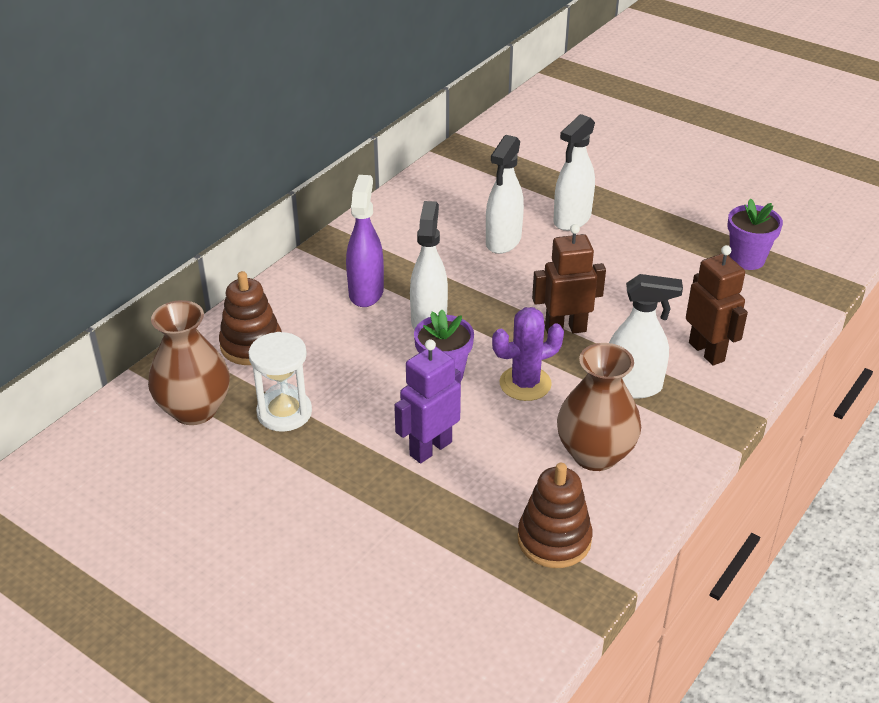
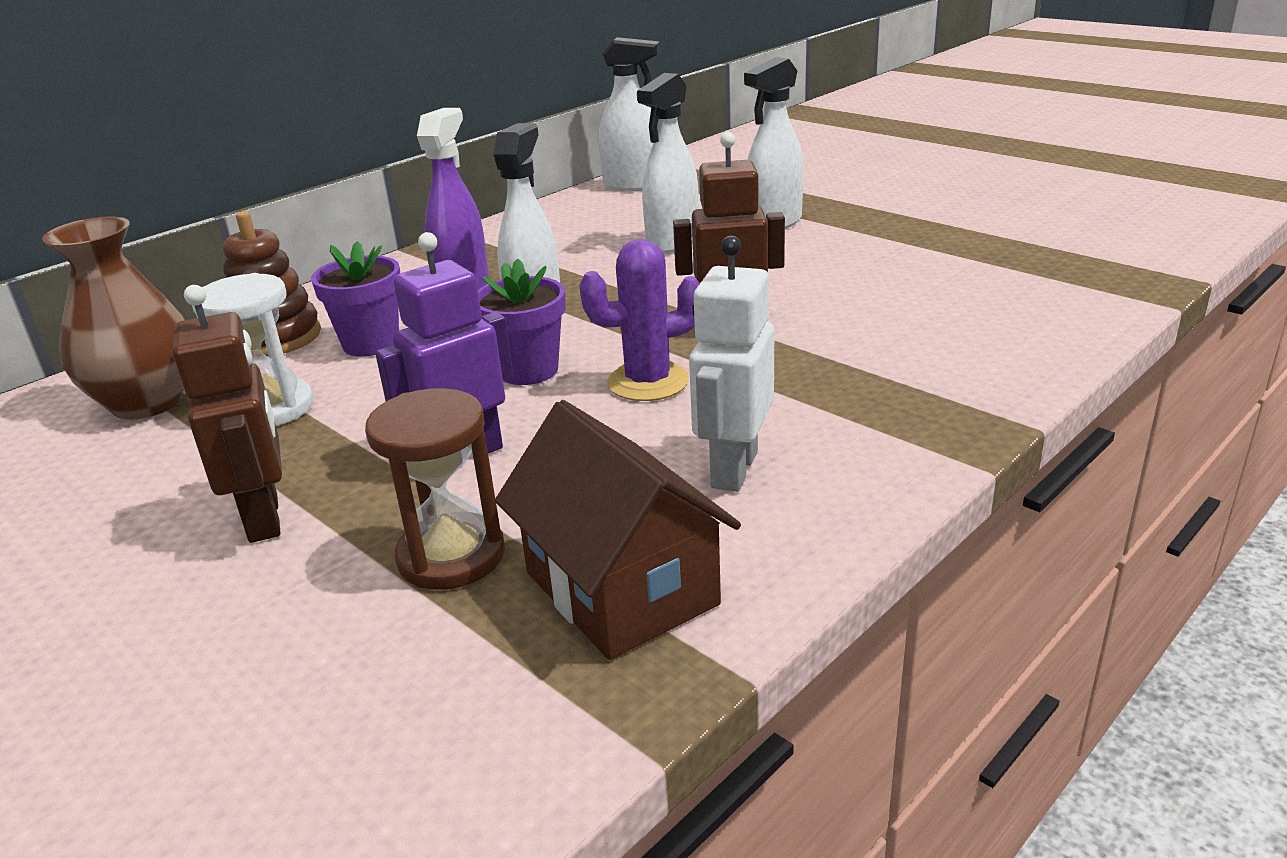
camera: 10 degrees right, 10 degrees down
(452, 523) = (451, 556): none -> brown hourglass
(554, 540) = (620, 588): brown stacking toy -> brown house
(595, 454) = (733, 469): brown vase -> white robot
(633, 387) = (819, 388): white spray bottle -> white spray bottle (633, 185)
(707, 351) = (948, 350): brown robot -> brown robot (265, 518)
(747, 259) = (1022, 257): purple flower pot -> purple flower pot (371, 343)

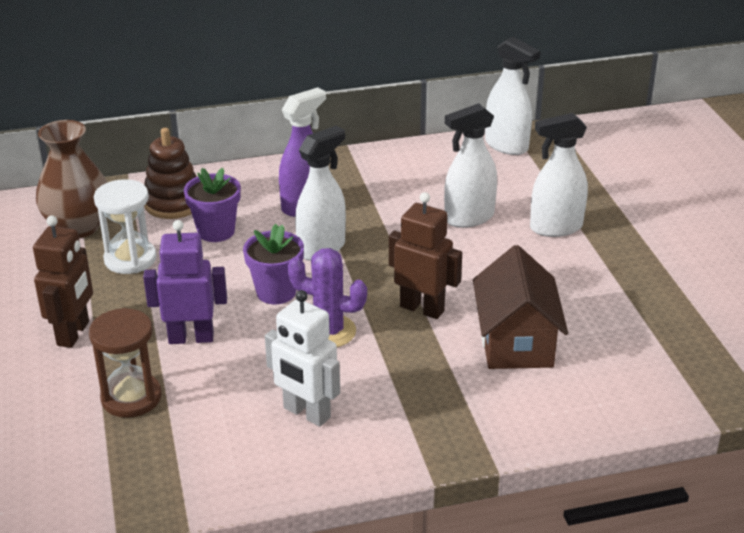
camera: 30 degrees right, 5 degrees up
(620, 588) = (184, 454): brown house -> brown house (515, 342)
(733, 469) = (306, 413): white robot -> white robot turned 105 degrees counterclockwise

